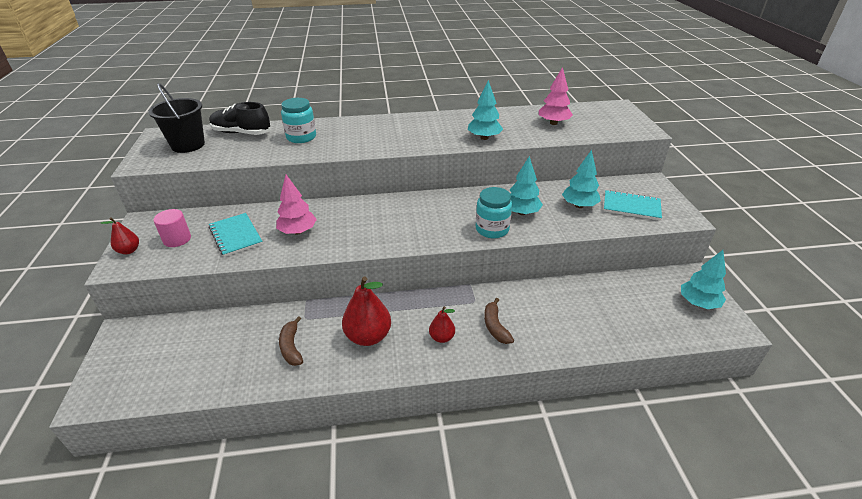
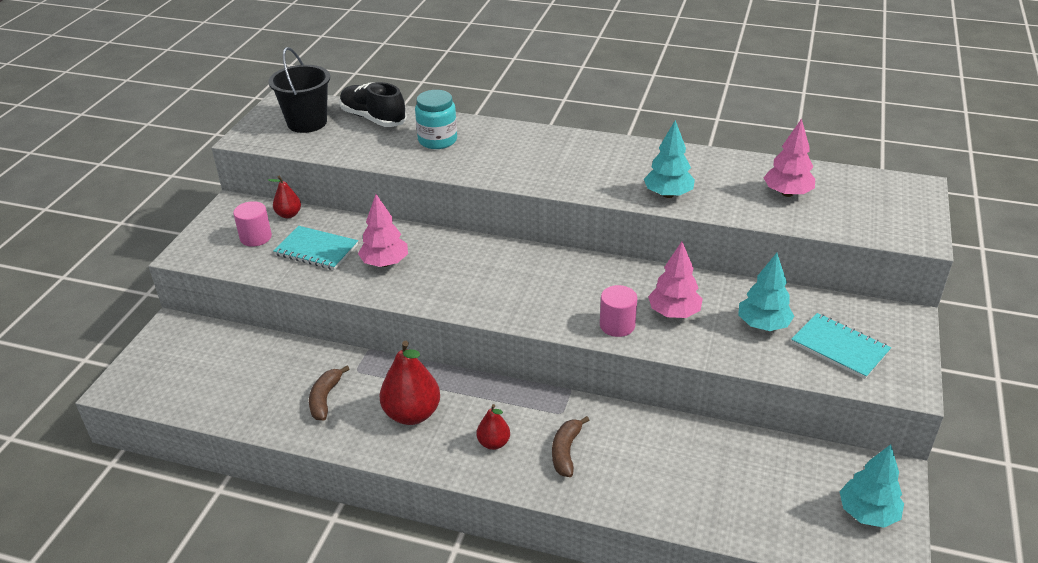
camera: 25 degrees right, 0 degrees up
(129, 250) = (204, 238): red pear -> red pear (288, 214)
(236, 236) = (316, 250): turquoise notebook -> turquoise notebook turned 60 degrees counterclockwise
(492, 229) = (617, 325): turquoise jar -> pink cylinder
(521, 212) = (674, 313): turquoise tree -> pink tree

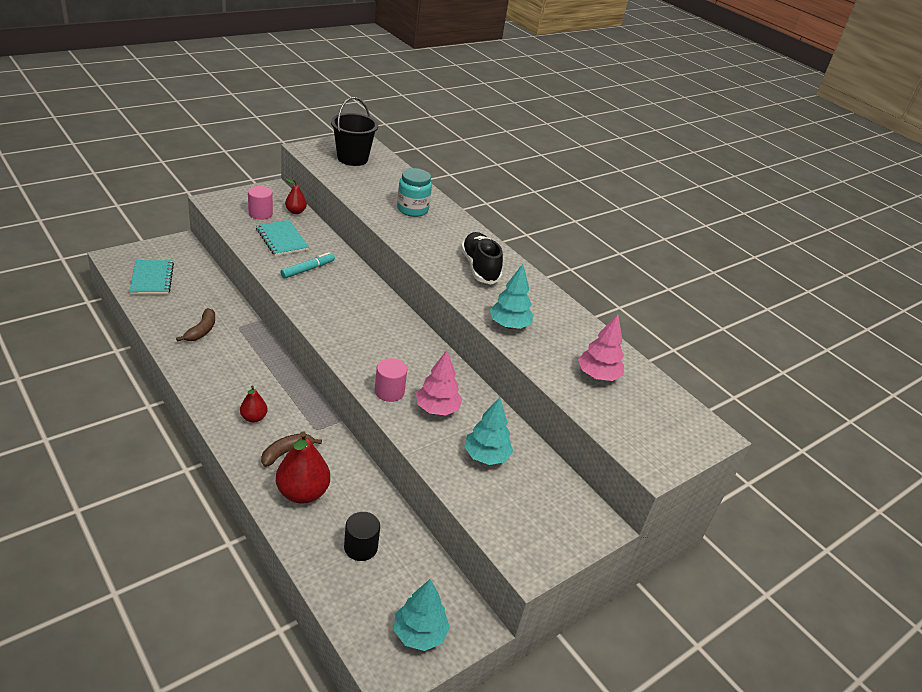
camera: 30 degrees right, 0 degrees up
(325, 398) = (201, 331): brown banana -> brown banana turned 150 degrees clockwise
(373, 118) = (394, 176): black shoe -> black shoe (479, 267)
(385, 263) = (308, 269): pink tree -> turquoise marker
(412, 414) = (233, 370): red pear -> red pear (302, 493)
(735, 483) = (360, 547): none -> black cylinder
(839, 347) = (518, 507): turquoise notebook -> turquoise notebook (152, 279)

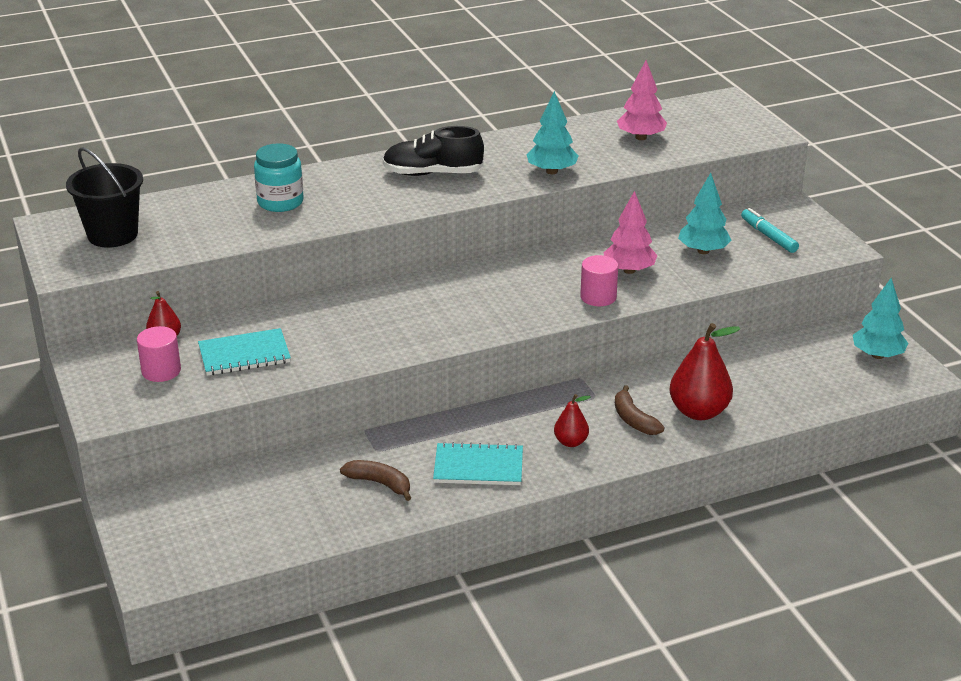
camera: 70 degrees left, 5 degrees down
(152, 279) = (230, 534): turquoise notebook -> turquoise notebook (478, 467)
(308, 269) = (330, 337): turquoise marker -> turquoise marker (768, 236)
(360, 547) = (775, 379): black cylinder -> none

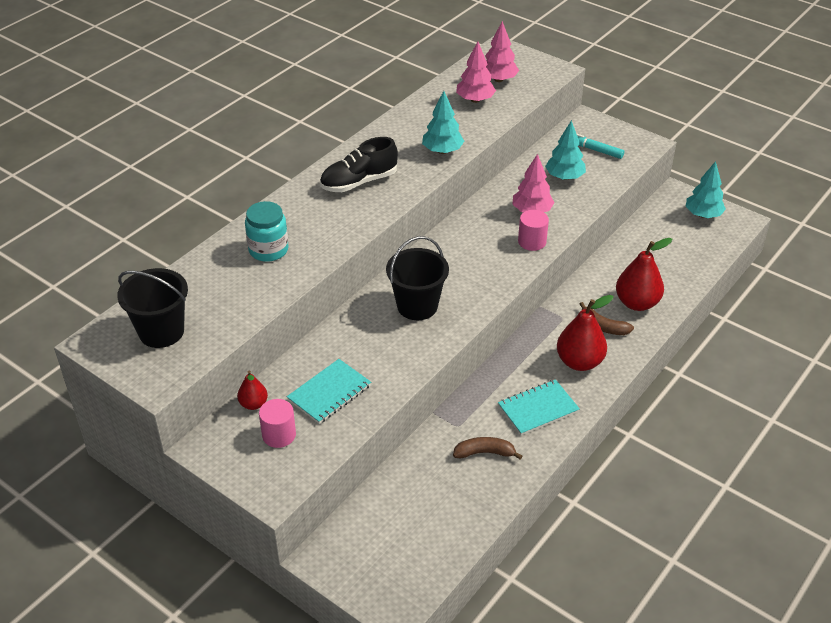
camera: 30 degrees left, 10 degrees up
(410, 313) = (417, 306): none -> black bucket
(571, 442) = (579, 362): red pear -> red pear, size x1.84
(689, 126) = (498, 79): none -> pink tree

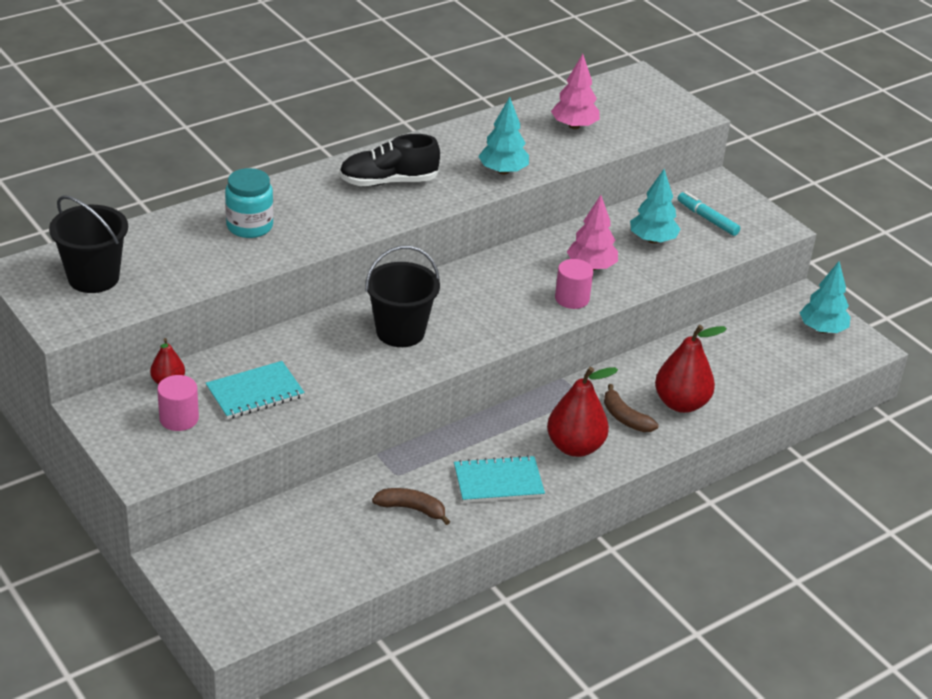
camera: 15 degrees right, 5 degrees down
(498, 79) = (616, 110): pink tree -> none

